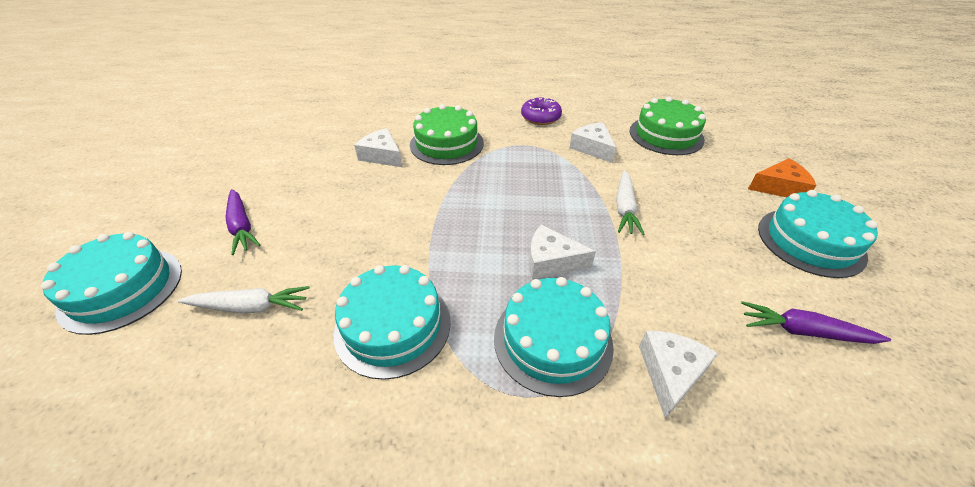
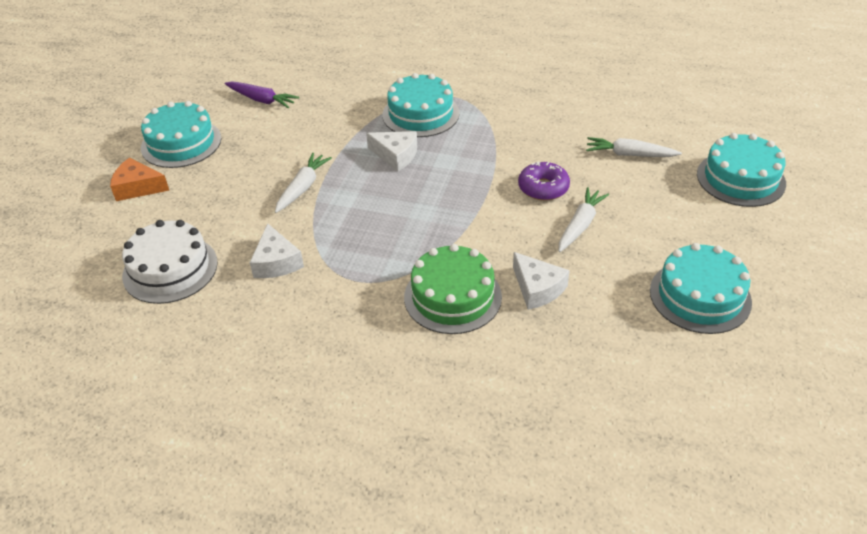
camera: 165 degrees left, 0 degrees up
(242, 226) = (670, 218): purple carrot -> none
(337, 208) = (580, 225): none -> white carrot
(393, 326) = (524, 132): turquoise cake -> turquoise cake (700, 296)
(540, 117) = (305, 328): purple donut -> purple donut (543, 188)
(666, 135) = (170, 269): green cake -> white cake
(670, 373) = (361, 94): white cheese -> none

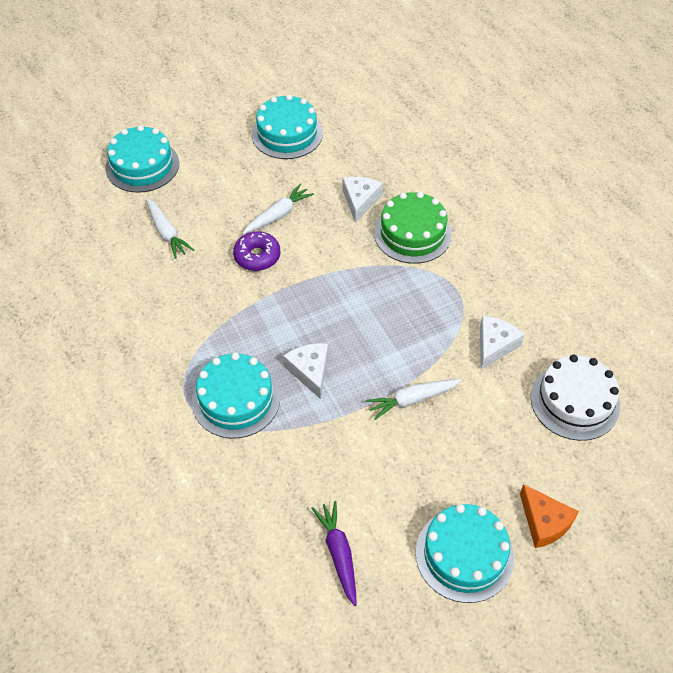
camera: 135 degrees left, 10 degrees up
(580, 225) = (278, 215): white carrot -> white carrot turned 150 degrees clockwise

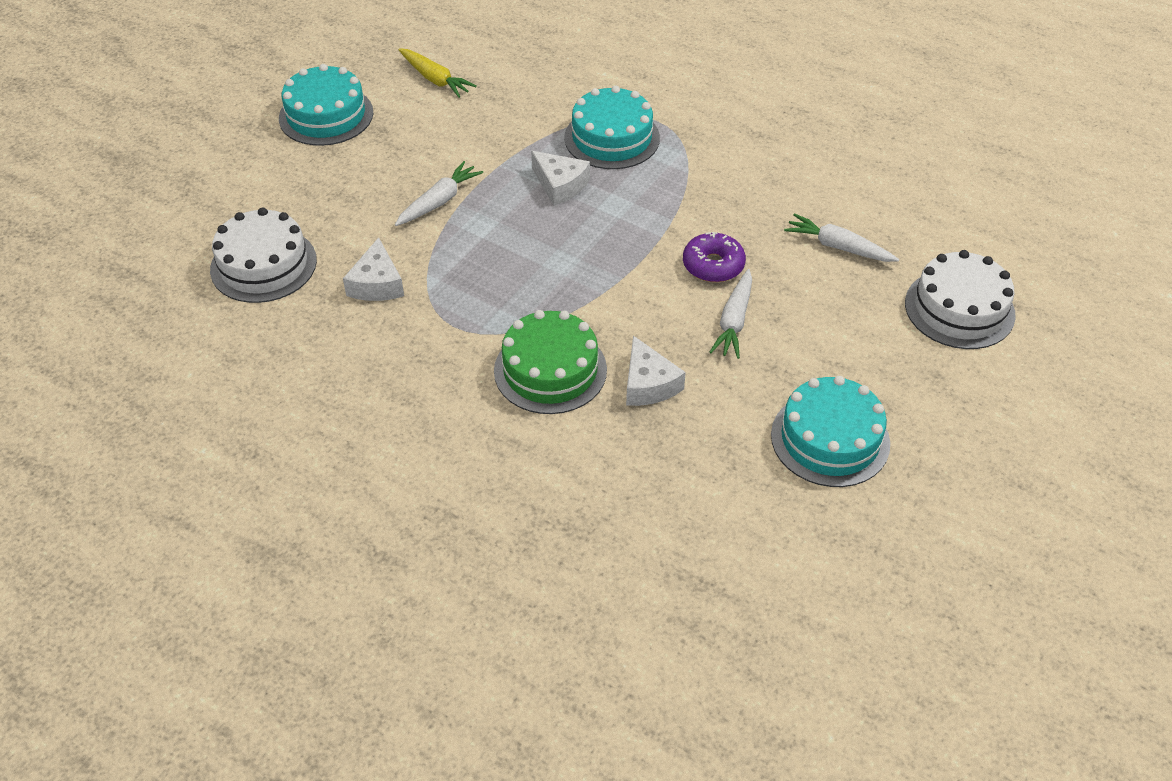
camera: 150 degrees right, 5 degrees down
(142, 165) = (959, 309): turquoise cake -> white cake
(338, 554) = (435, 79): purple carrot -> yellow carrot
(544, 522) = (261, 160): orange cheese -> none

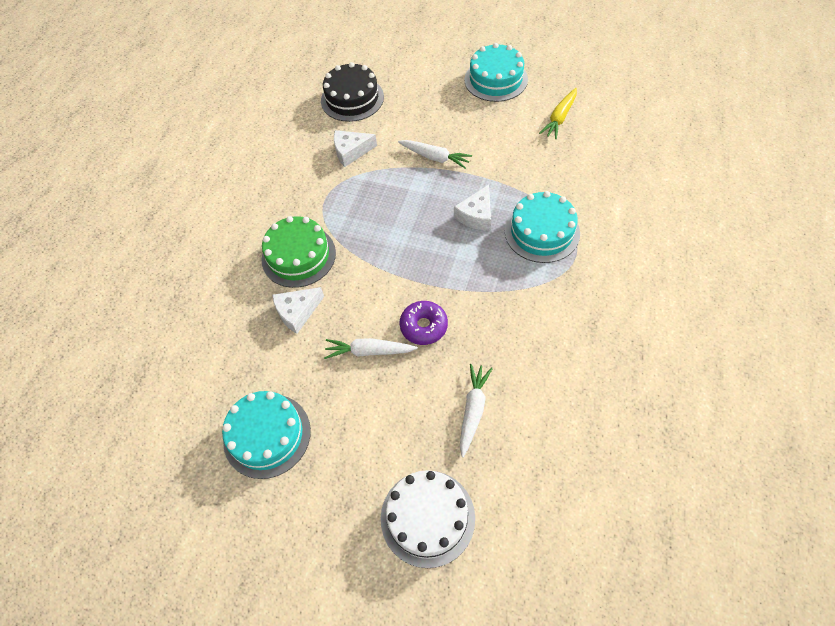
camera: 80 degrees right, 10 degrees up
(263, 265) = (352, 99): white cake -> black cake

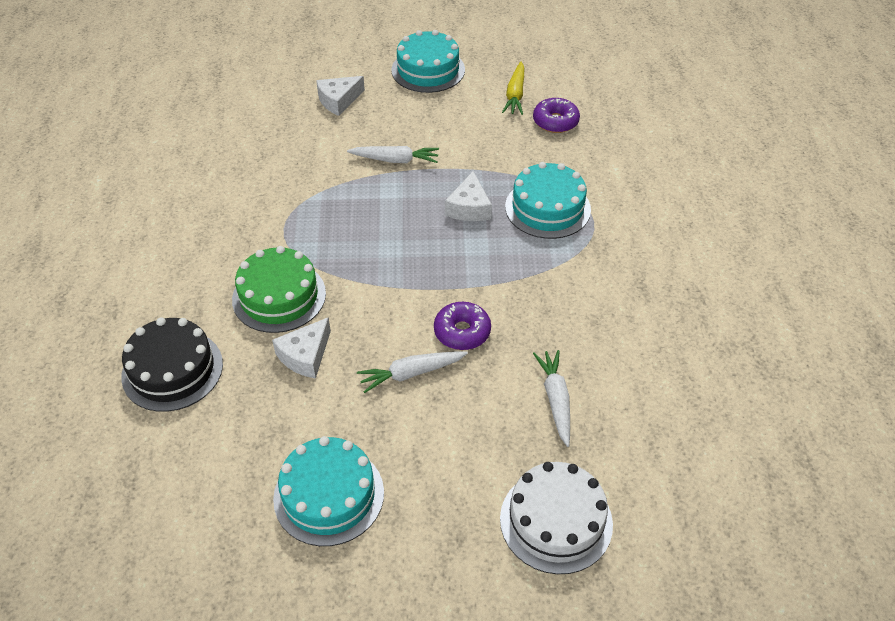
camera: 25 degrees left, 10 degrees down
(351, 151) = (293, 174): white cheese -> white cheese (338, 101)
(352, 99) = (268, 119): black cake -> black cake (172, 370)
(583, 151) = (555, 121): none -> purple donut

